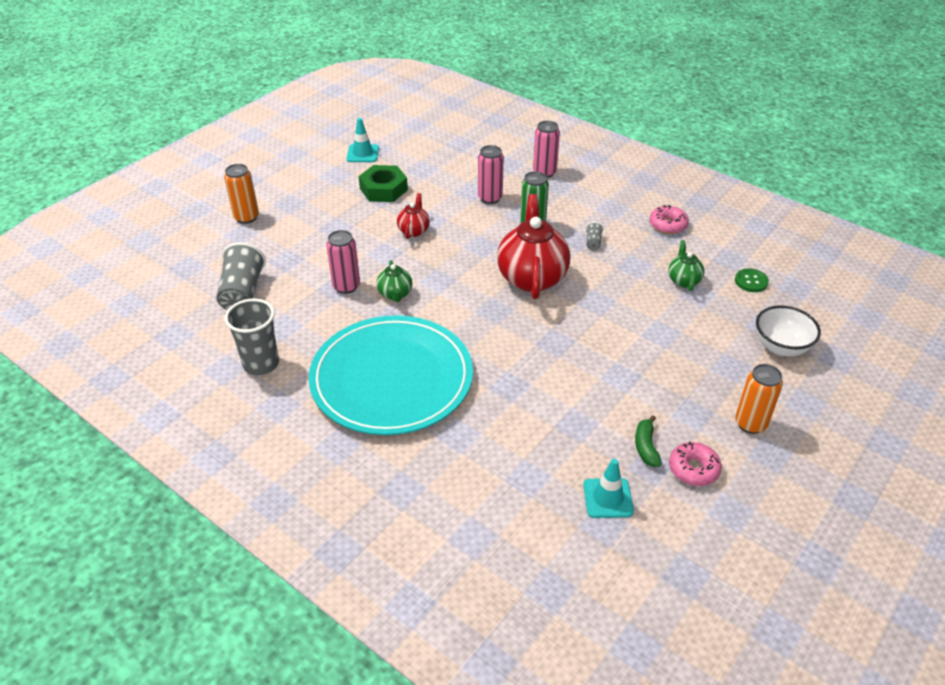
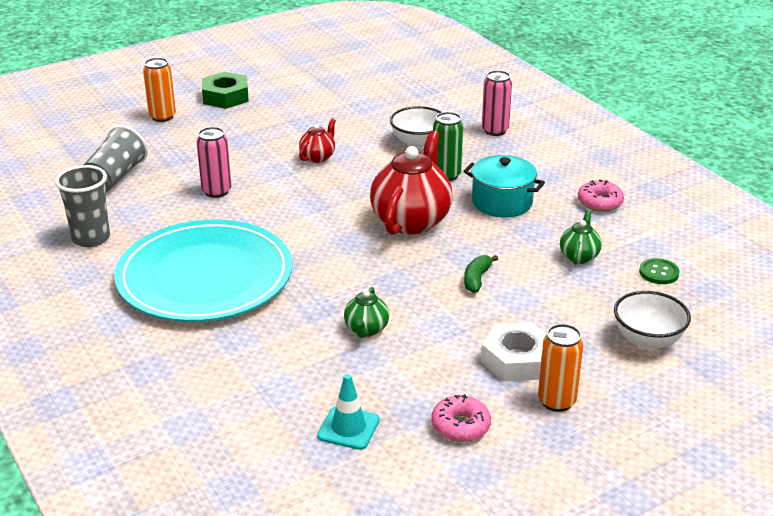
camera: 20 degrees right, 10 degrees down
(362, 154) = (314, 82): turquoise traffic cone -> none
(383, 189) = (313, 116): green nut -> green nut (225, 97)
(395, 294) = (260, 207): green teapot -> green teapot (366, 330)
(490, 198) = (418, 143): pink can -> white bowl
(593, 242) = (502, 202): grey cup -> turquoise pot
(646, 447) = (423, 394): green banana -> green banana (476, 279)
(697, 392) = (517, 360): none -> white nut

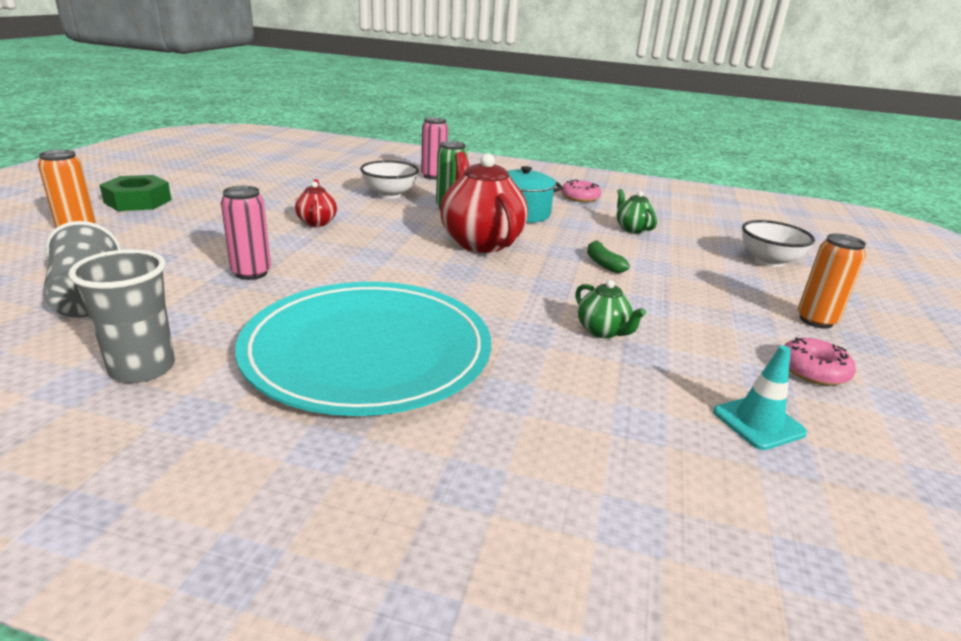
camera: 45 degrees left, 5 degrees down
(517, 360) = (737, 305): white nut -> none
(659, 273) = (690, 223): green button -> none

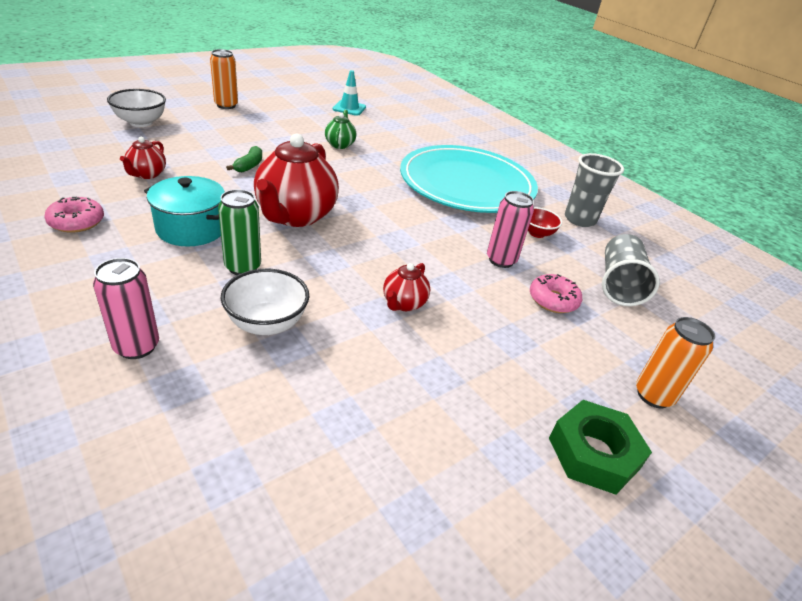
camera: 145 degrees left, 10 degrees up
(216, 317) = (537, 233): none -> red bowl
(632, 229) = (147, 174): green teapot -> red teapot
(813, 371) = (287, 103): pink donut -> pink donut (553, 300)

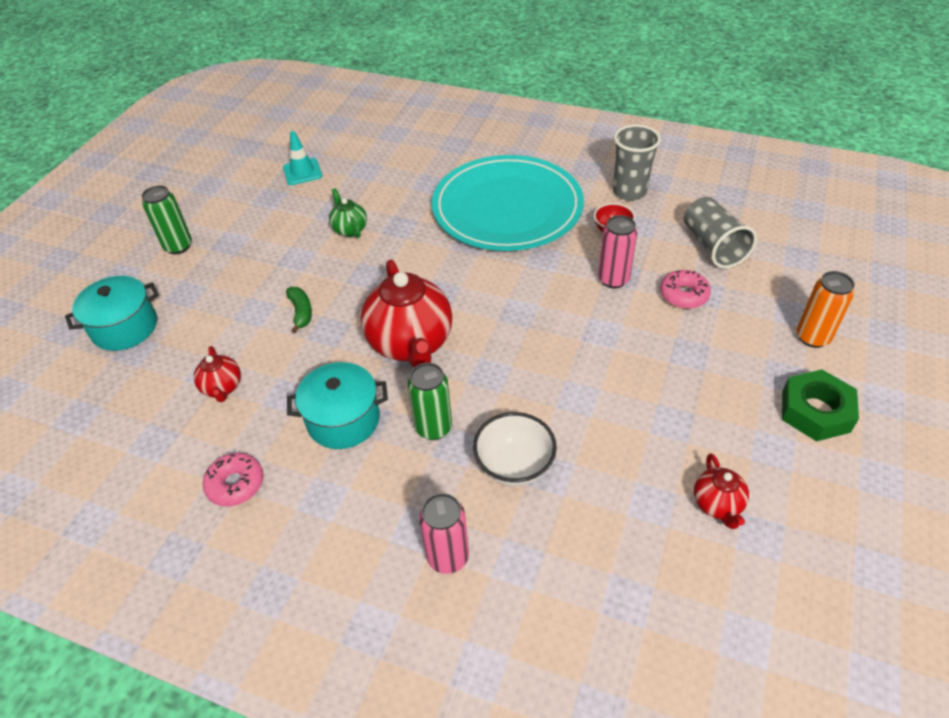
camera: 25 degrees left, 10 degrees up
(141, 123) = (125, 327): white bowl -> turquoise pot
(226, 105) = (178, 246): orange can -> green can
(403, 303) = (588, 375): red teapot -> red teapot (717, 505)

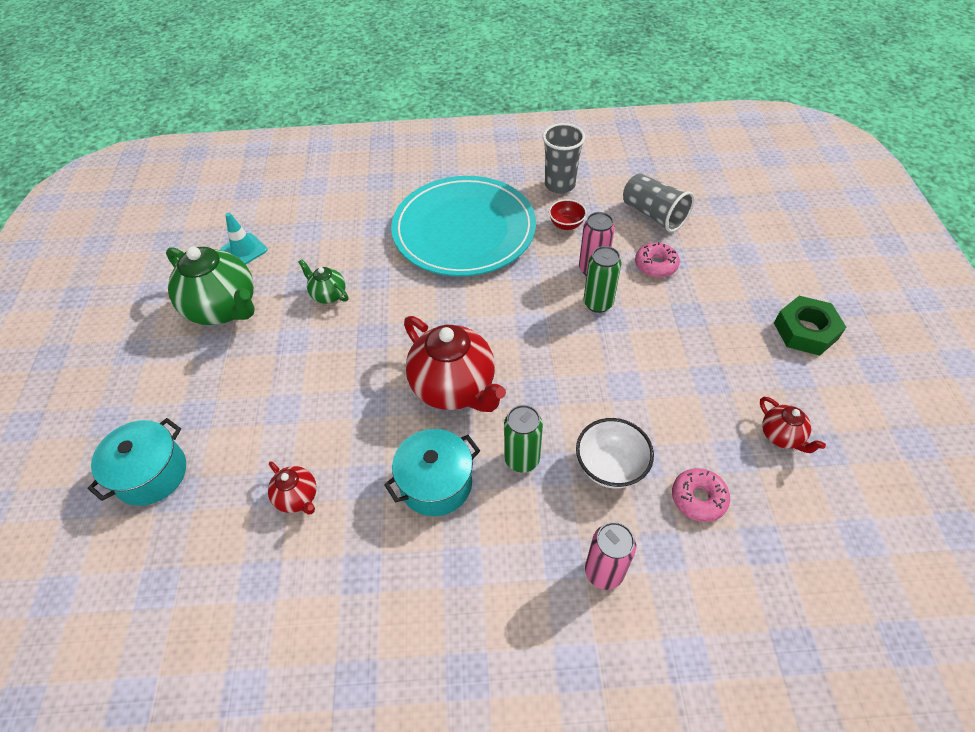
camera: 25 degrees left, 5 degrees up
(178, 246) = (157, 368): green can -> green can (598, 303)
(235, 484) = (371, 588): pink donut -> pink donut (698, 498)
(257, 215) = (224, 308): none -> green teapot
(301, 312) = (330, 393): green banana -> none
(812, 337) = (769, 270): orange can -> none

